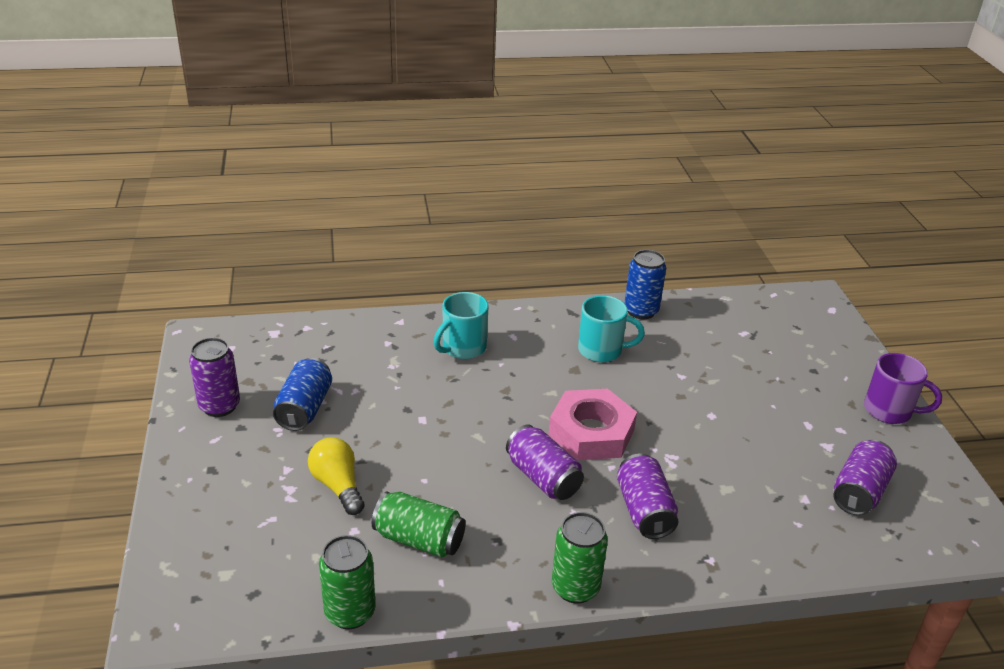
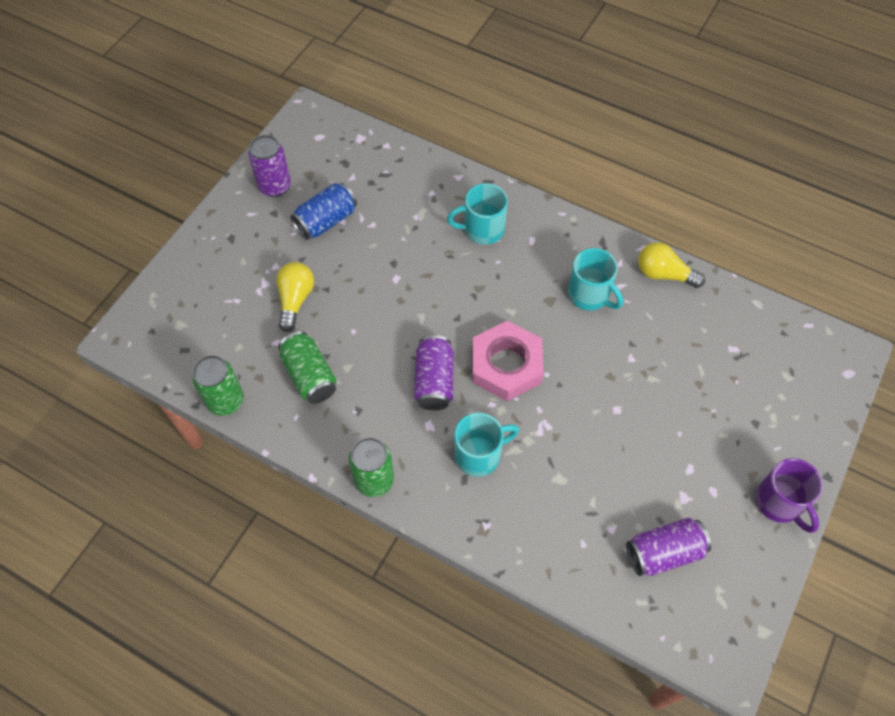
camera: 40 degrees right, 25 degrees up
(641, 311) = (664, 274): blue can -> yellow light bulb
(644, 510) = (479, 455): purple can -> turquoise mug

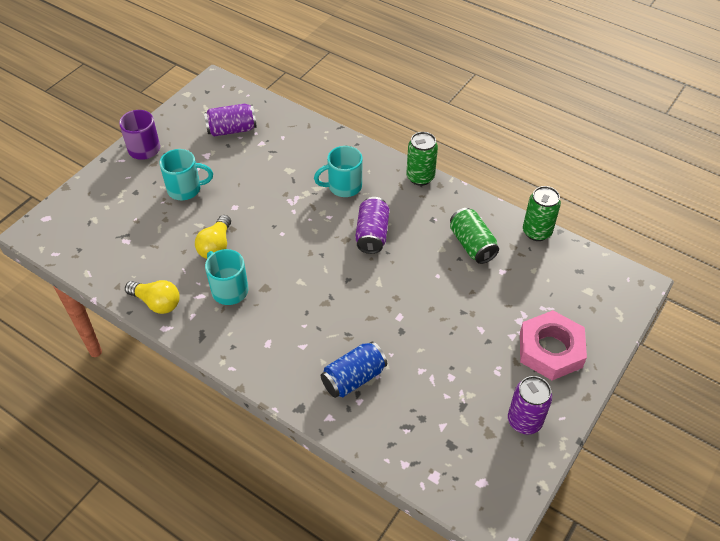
camera: 175 degrees left, 10 degrees down
(295, 300) = (490, 304): yellow light bulb -> yellow light bulb (216, 246)
(326, 221) = (467, 378): blue can -> blue can (353, 378)
(482, 229) = (313, 357): turquoise mug -> turquoise mug (185, 189)
(506, 365) = (313, 241): pink nut -> pink nut (550, 350)

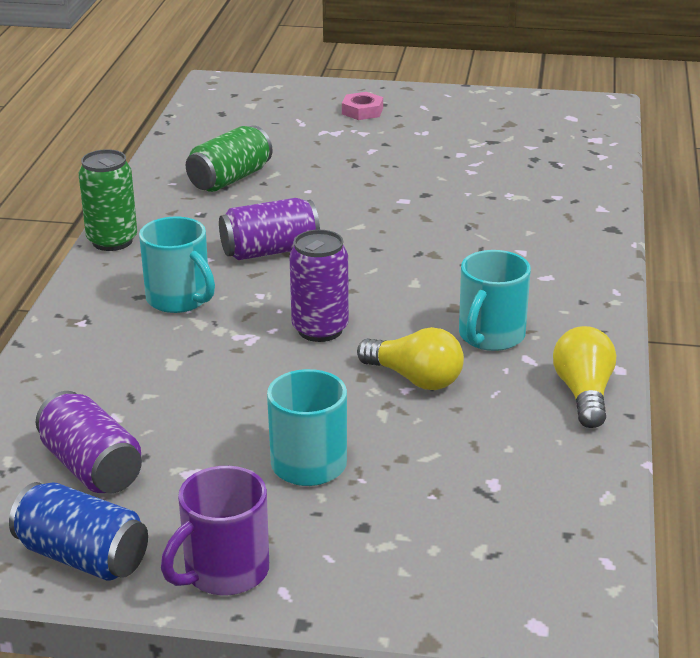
camera: 115 degrees left, 20 degrees down
(216, 246) = (415, 378): yellow light bulb -> yellow light bulb turned 45 degrees clockwise
(353, 378) = (530, 206): blue can -> blue can (83, 557)
(524, 421) = (473, 110): purple can -> purple can (320, 330)
(536, 232) = (171, 144): green can -> none
(550, 350) = (362, 111): pink nut -> pink nut, size x0.49

